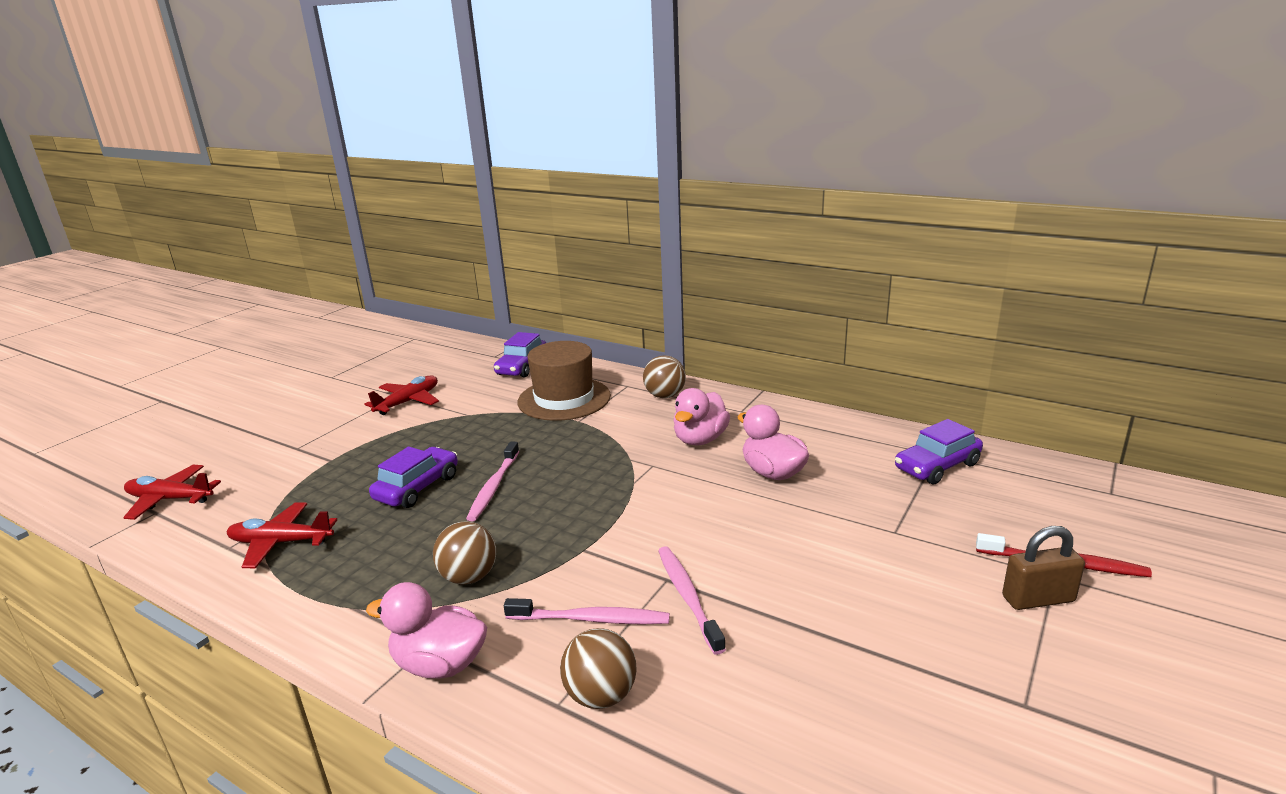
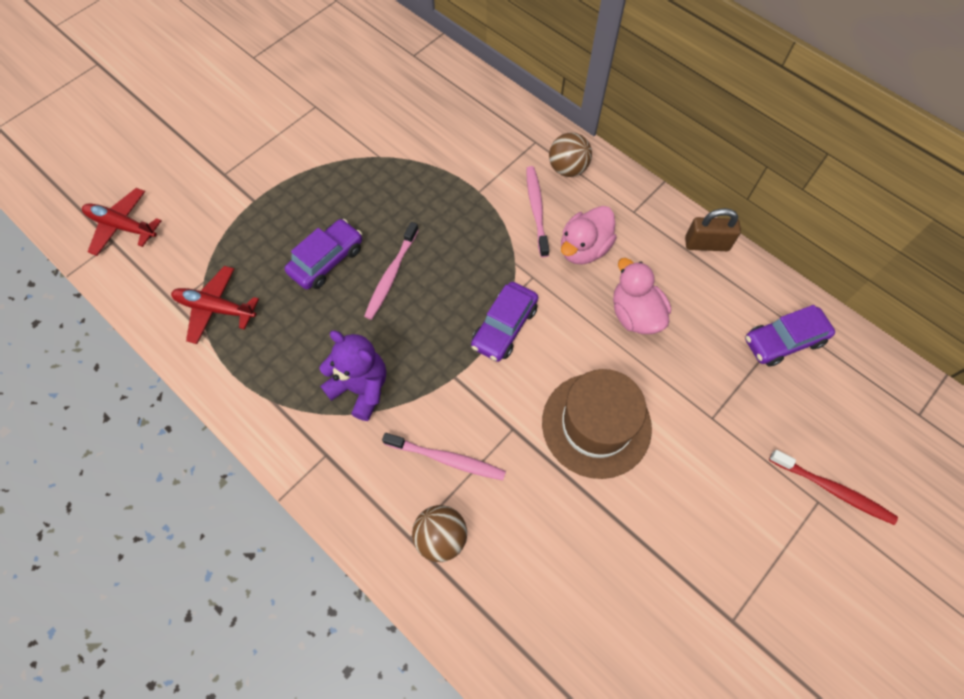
camera: 10 degrees right, 40 degrees up
(408, 402) = (325, 121): red plane -> none
(440, 664) = (332, 478): pink duck -> none
(469, 577) = (361, 388): brown ball -> purple teddy bear
(522, 367) = (438, 82): purple car -> purple car (504, 327)
(564, 399) = (471, 151): brown hat -> brown hat (596, 425)
(687, 596) = (524, 452): pink toothbrush -> pink toothbrush (536, 209)
(1038, 599) = (792, 523): brown padlock -> brown padlock (706, 244)

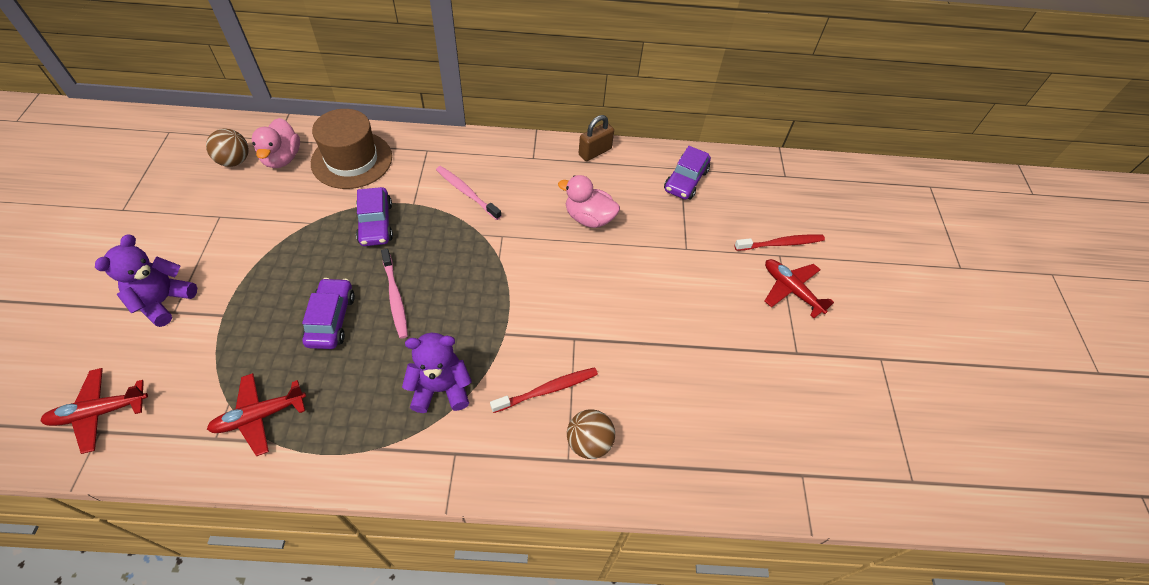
camera: 45 degrees left, 10 degrees down
(224, 160) = (164, 301): none -> purple teddy bear
(447, 459) = (548, 389): pink toothbrush -> red toothbrush
(504, 327) = (511, 279): purple car -> purple car (376, 223)
(567, 168) = (465, 155): brown ball -> brown ball (235, 161)
(584, 249) = (521, 198): pink duck -> pink duck (282, 158)
(596, 425) = (624, 299): brown hat -> brown hat (352, 160)
(793, 550) = (791, 290): none -> red plane

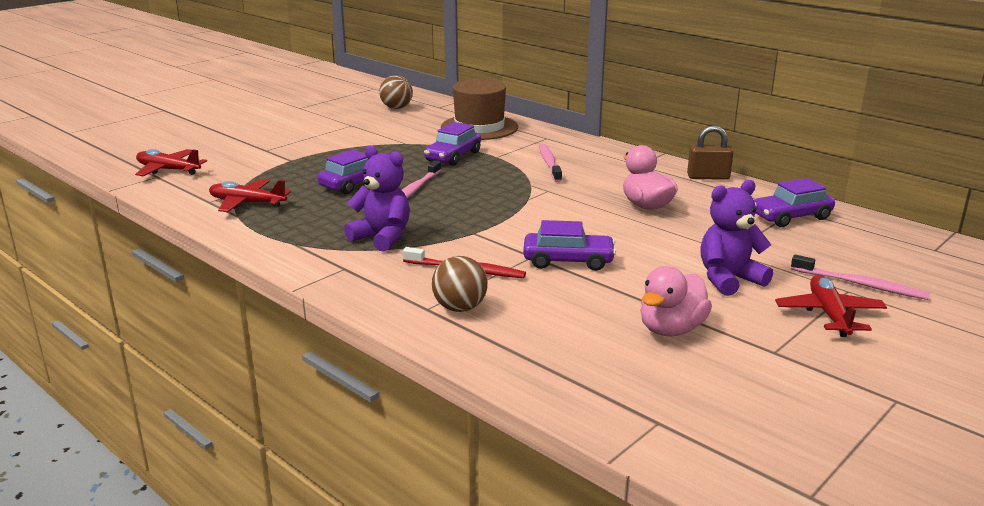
camera: 45 degrees right, 30 degrees down
(164, 301) = (267, 144): purple teddy bear -> purple teddy bear (729, 279)
(282, 158) = (430, 114): pink duck -> pink duck (671, 329)
(603, 329) = (568, 261): none -> purple car
(781, 243) = (861, 285): red toothbrush -> pink toothbrush

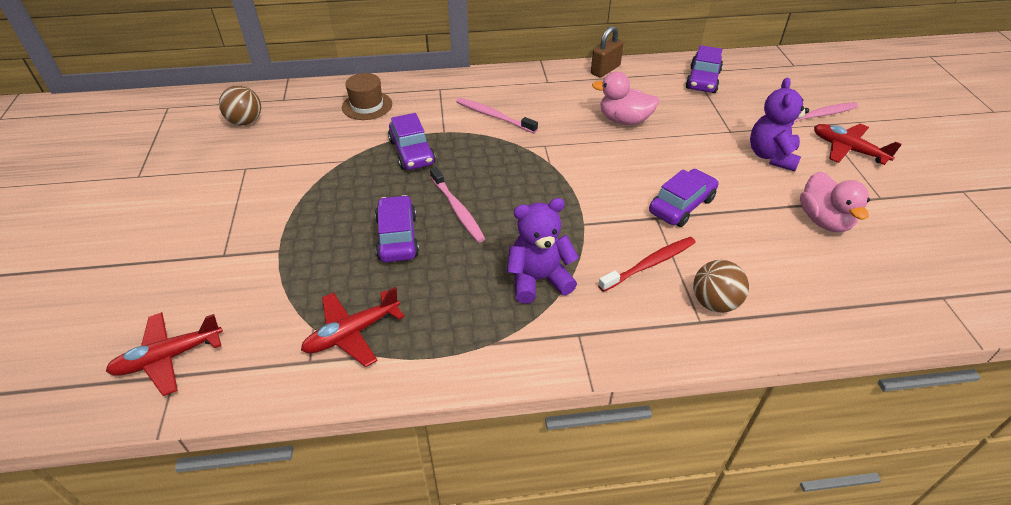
camera: 50 degrees left, 20 degrees up
(479, 127) = (367, 106): brown hat -> brown hat, size x0.61

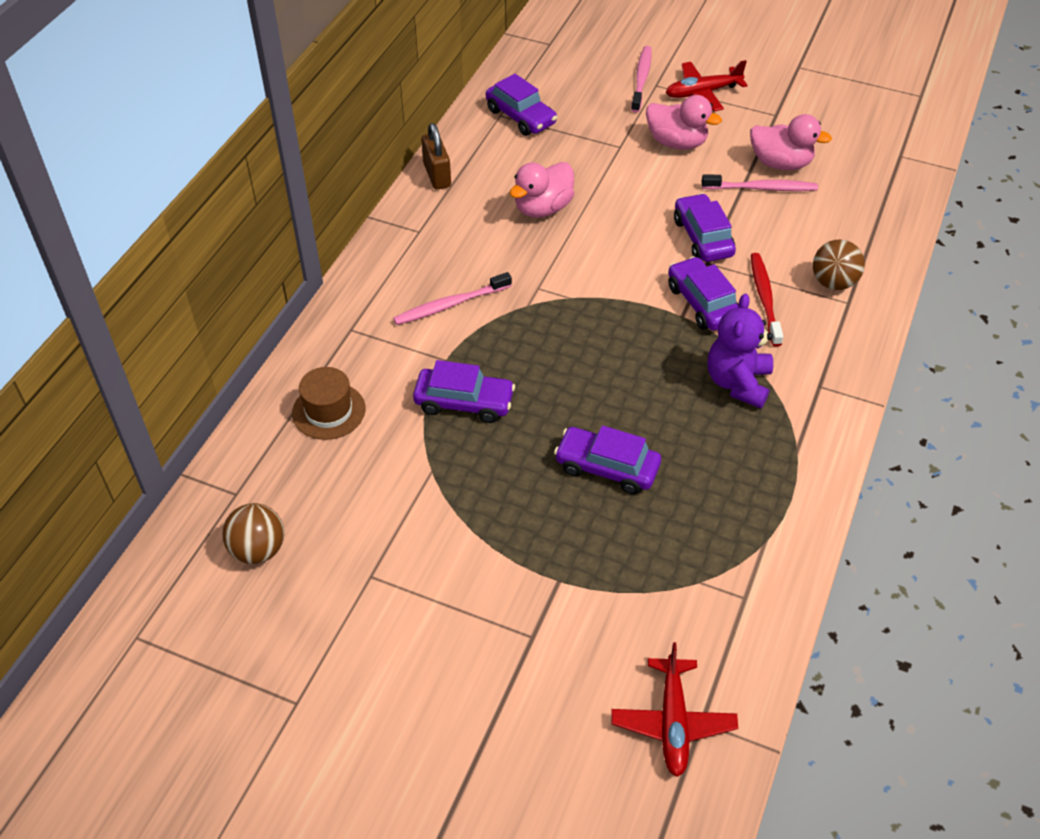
camera: 60 degrees left, 5 degrees up
(352, 333) = (727, 551): red plane -> none
(457, 210) = (596, 402): pink toothbrush -> pink toothbrush (762, 188)
(608, 230) = (702, 303): none -> purple car
(771, 156) = (676, 143): purple teddy bear -> pink duck

